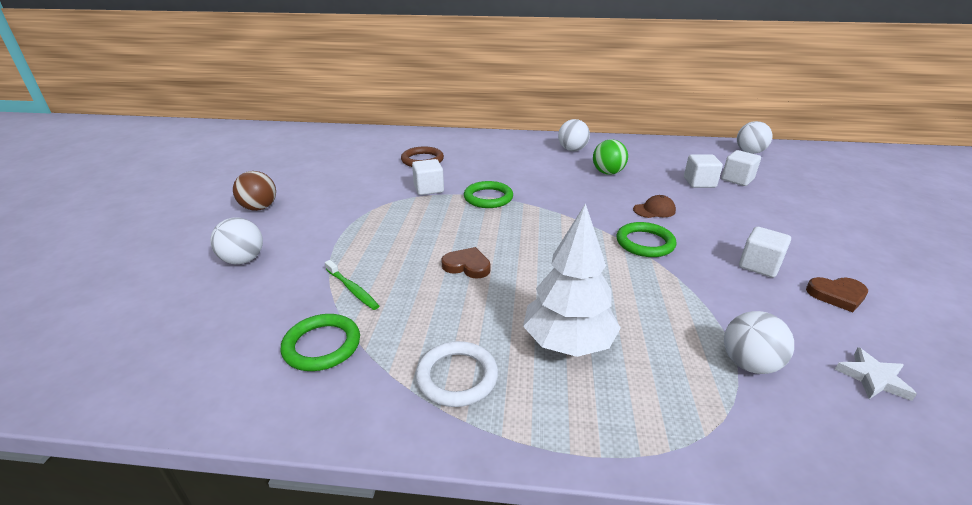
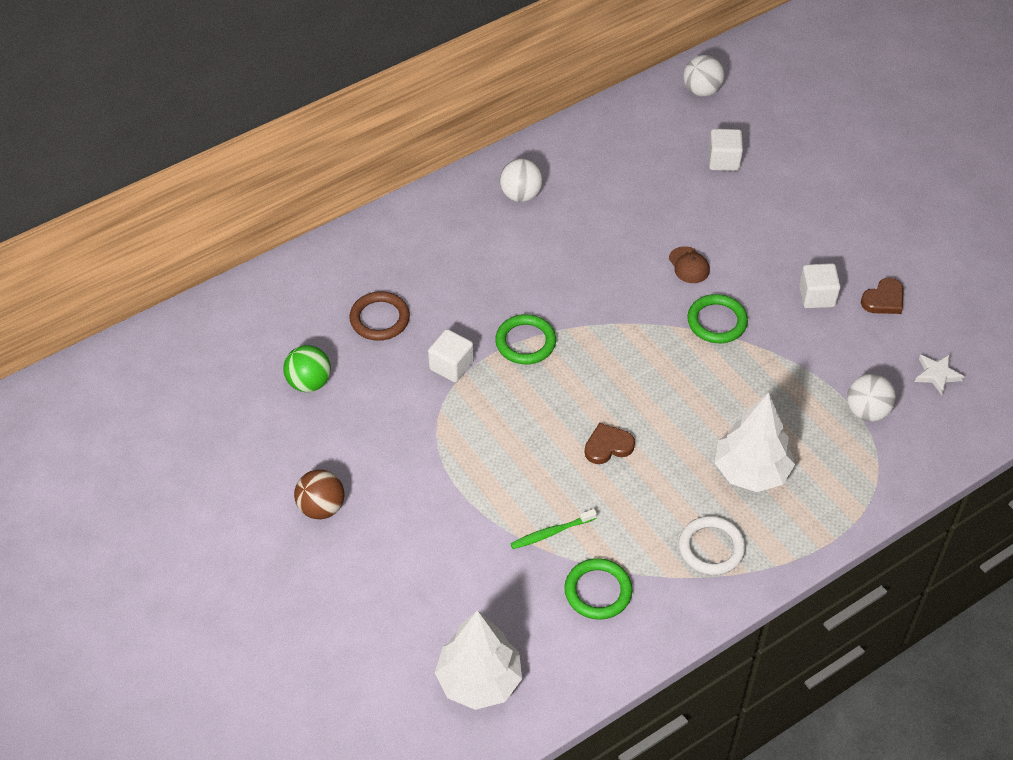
camera: 40 degrees left, 20 degrees up
(150, 345) = (479, 681): none -> white tree
(243, 260) = (416, 571): white ball -> none
(352, 289) = (551, 533): green toothbrush -> green toothbrush turned 150 degrees clockwise
(608, 173) = (597, 222): green ball -> green ball (309, 382)
(654, 210) = (689, 265): brown cap -> brown cap turned 120 degrees clockwise
(699, 182) = (694, 188): white cube -> none

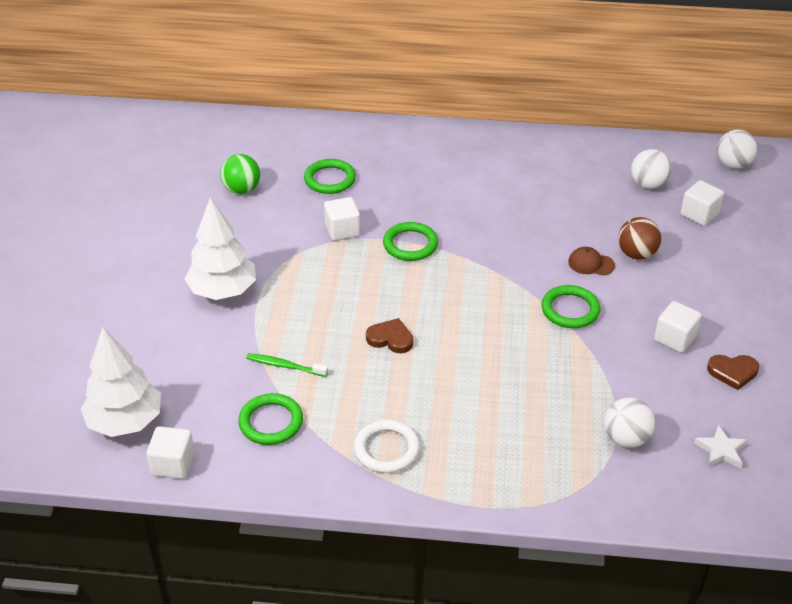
camera: 40 degrees right, 10 degrees down
(321, 507) = (160, 260): brown ball -> brown ball (636, 254)
(379, 319) = (330, 179): brown ring -> green ring
(521, 195) = (514, 160): white ball -> white ball (648, 184)
(563, 686) = (173, 464): none -> white cube
(689, 265) = (591, 264): brown cap -> brown cap turned 90 degrees clockwise
(751, 471) = (479, 420): white tree -> white tree (223, 291)

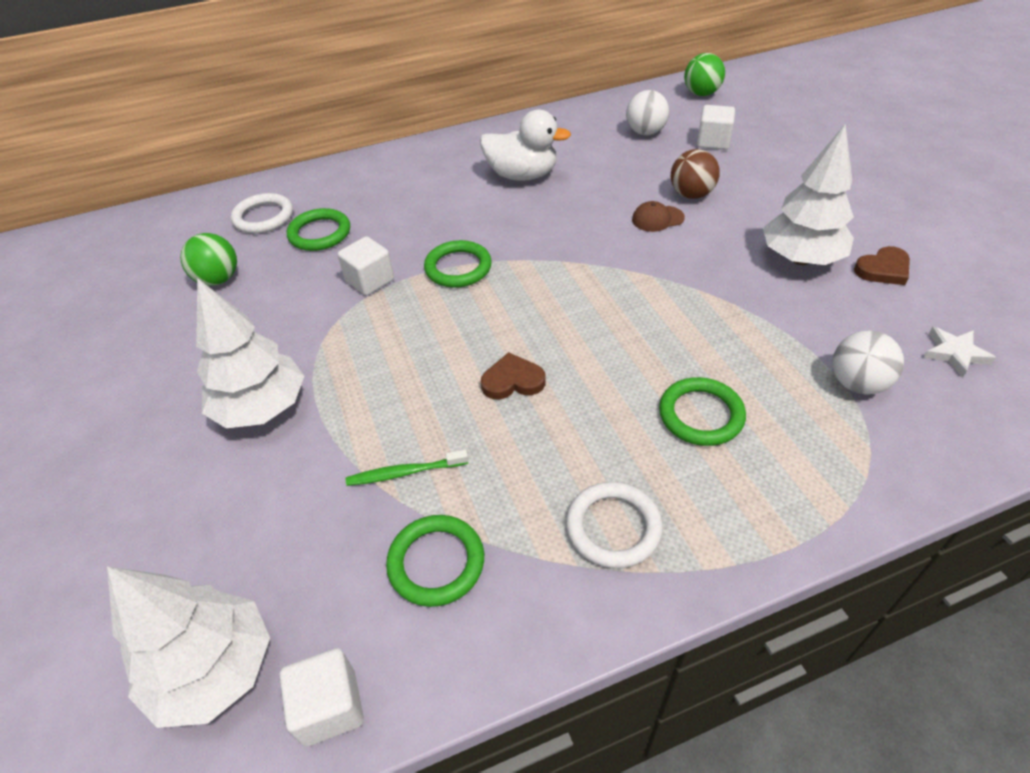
camera: 25 degrees left, 5 degrees up
(298, 151) = (263, 217): none -> white ring
(513, 186) = (522, 175): none -> white duck
(570, 310) = (678, 270): green ring -> green ring (701, 415)
(674, 338) = (800, 259): white cube -> white tree
(733, 164) = (701, 94): white ball -> green ball

